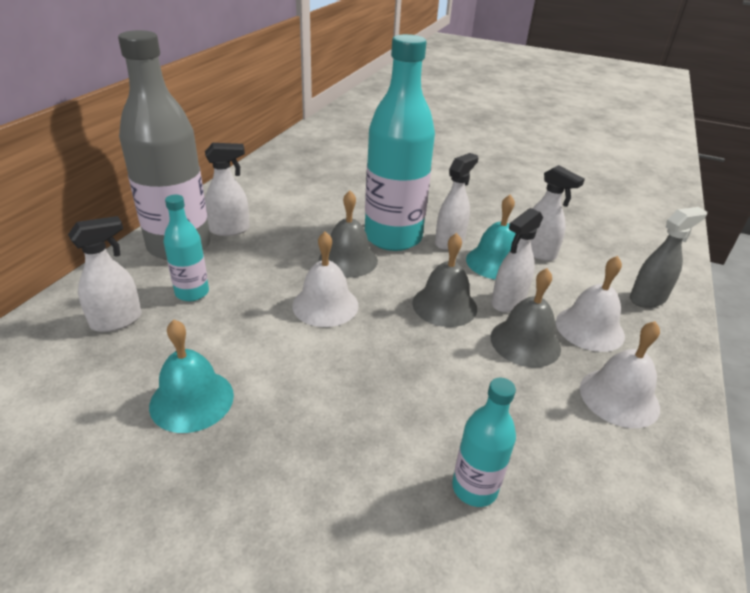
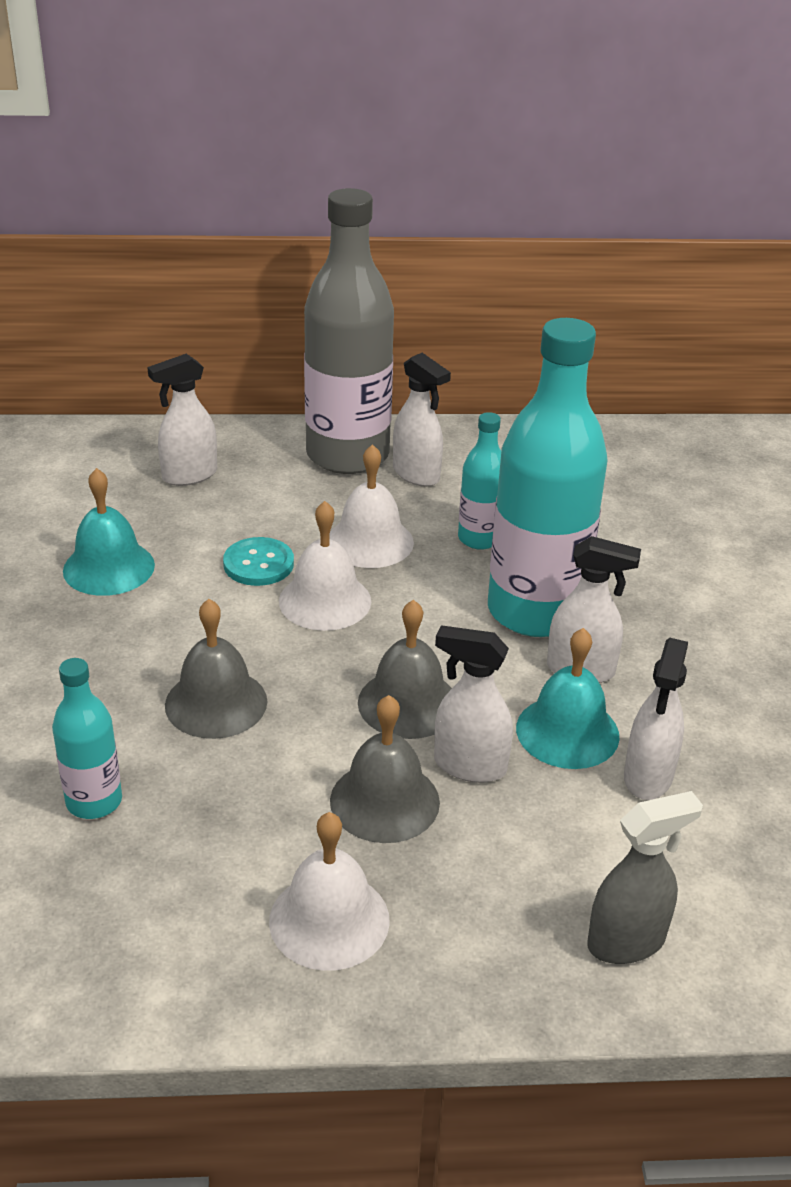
camera: 65 degrees right, 0 degrees up
(117, 320) = (189, 475): white spray bottle -> white spray bottle turned 120 degrees clockwise
(192, 293) = (270, 500): turquoise bottle -> turquoise bottle (479, 539)
(261, 320) = (258, 564): none -> turquoise button
(348, 260) = (439, 588): grey bell -> grey bell (216, 703)
(589, 328) = (474, 870): white bell -> white bell (370, 541)
(648, 299) = (627, 941): grey spray bottle -> grey spray bottle turned 60 degrees counterclockwise

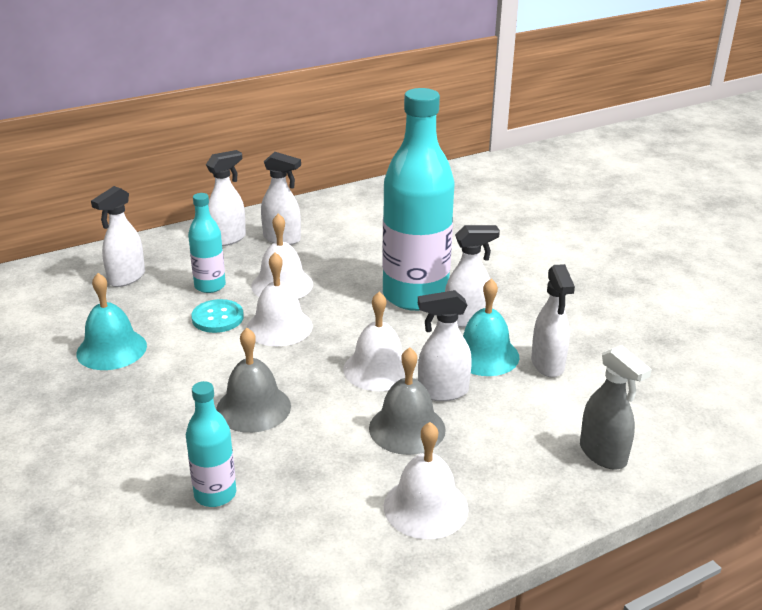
camera: 25 degrees left, 5 degrees down
(347, 455) = (228, 239): grey bottle -> white spray bottle
(408, 703) = (378, 369): grey bell -> white bell
(479, 539) = (350, 265): turquoise bottle -> turquoise bottle (210, 286)
(627, 941) = (603, 454): grey spray bottle -> grey spray bottle turned 105 degrees clockwise

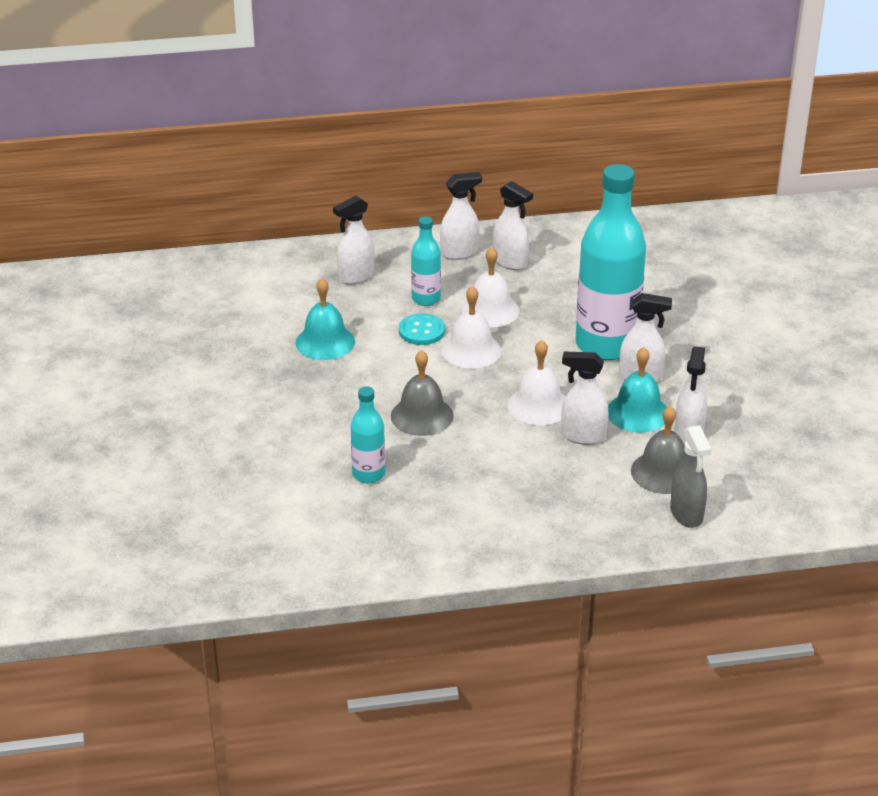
camera: 20 degrees right, 5 degrees up
(407, 428) = (537, 459): grey bell -> grey bell (663, 472)
(425, 507) = (521, 519): white bell -> none

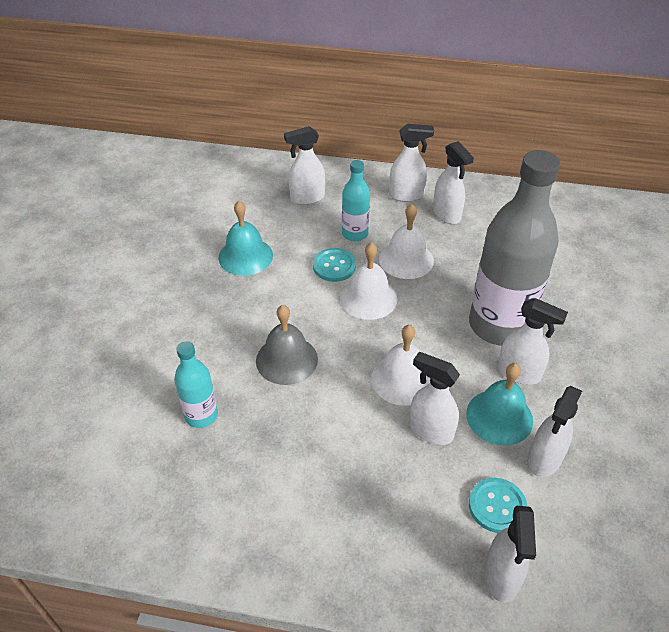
camera: 20 degrees right, 10 degrees up
(606, 345) = (499, 325): turquoise bottle -> grey bottle
(663, 472) = (497, 506): grey bell -> turquoise button
(686, 514) = (501, 577): grey spray bottle -> white spray bottle

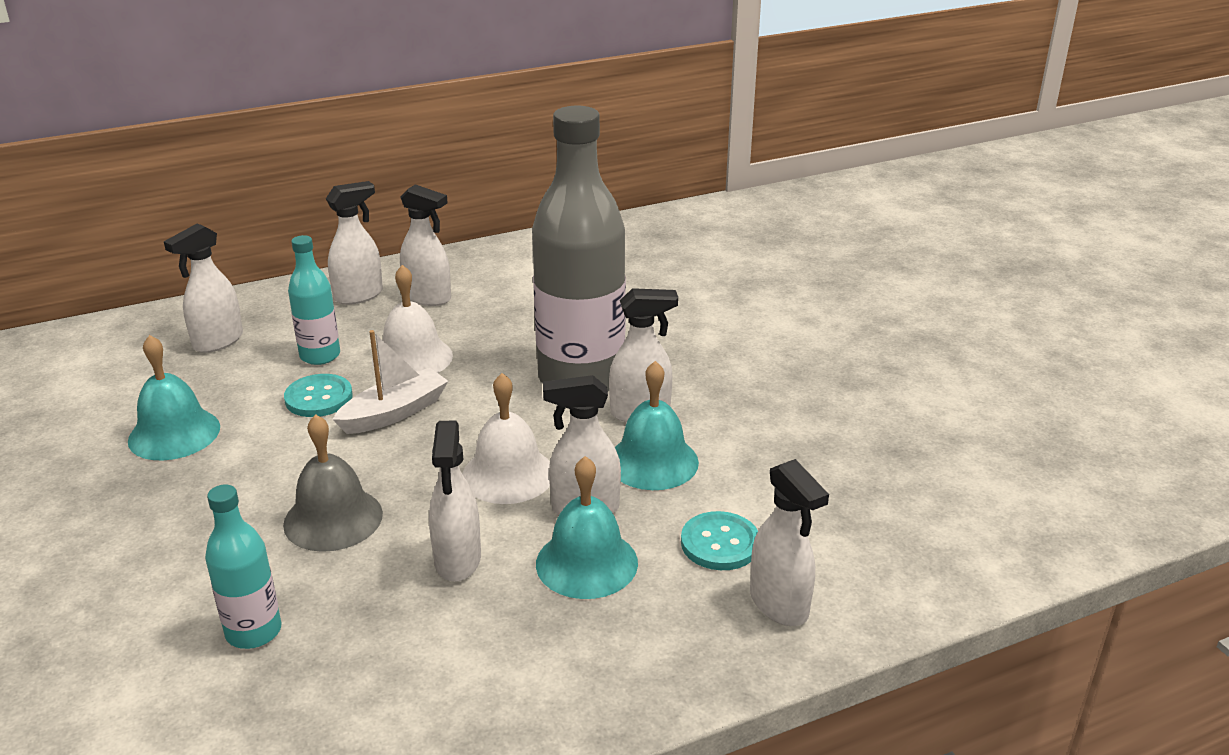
camera: 35 degrees left, 15 degrees down
(368, 298) = (394, 413): white bell -> white boat
(403, 472) = (586, 563): none -> turquoise bell
(544, 459) = (734, 478): white spray bottle -> white spray bottle (458, 560)

